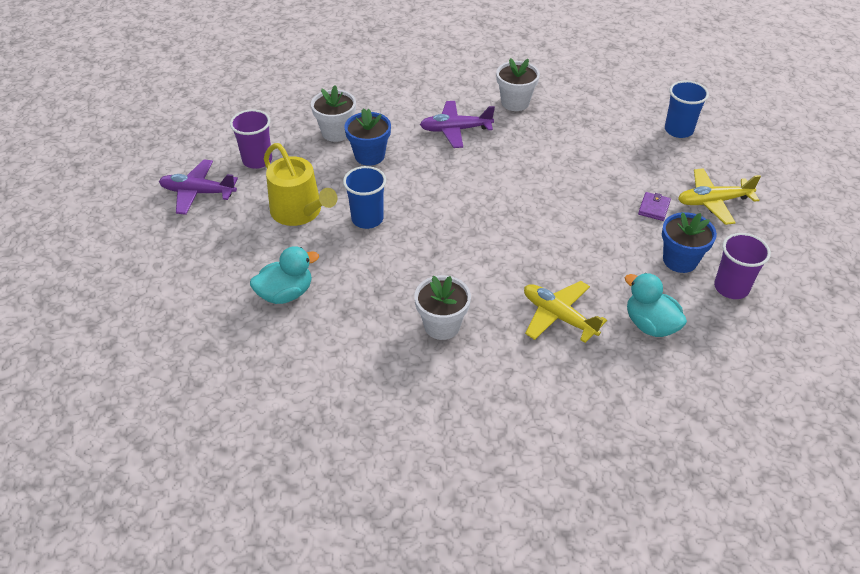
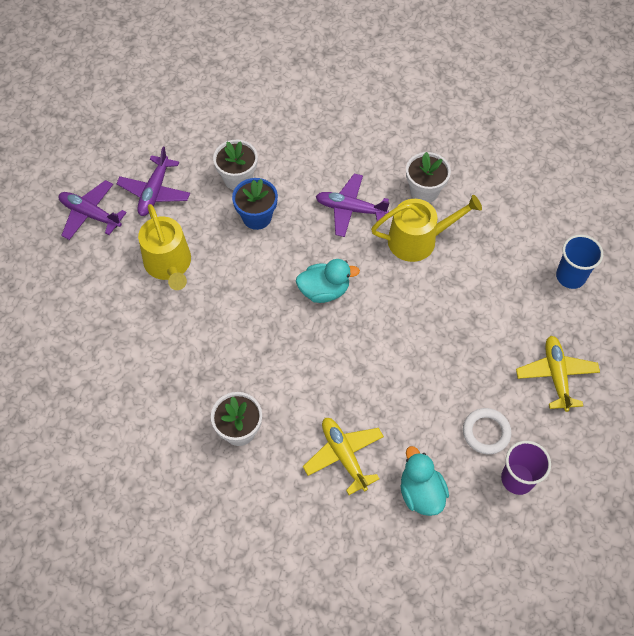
camera: 20 degrees right, 15 degrees up
(257, 160) = (154, 191): purple cup -> purple plane
(286, 294) = (123, 352): turquoise duck -> turquoise duck (324, 290)
(367, 219) = (224, 292): blue cup -> none
(530, 137) = (418, 240): none -> yellow watering can
(654, 208) = (494, 364): purple wallet -> none
(680, 260) = (486, 432): blue flower pot -> white ring
(713, 202) = (556, 375): yellow plane -> yellow plane turned 75 degrees clockwise

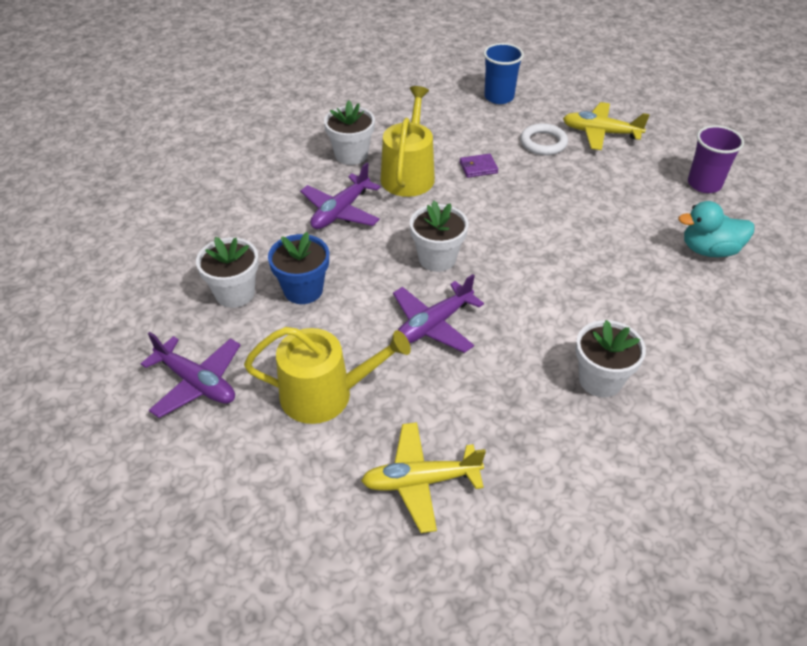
camera: 70 degrees left, 15 degrees down
(90, 214) = (185, 469): purple plane -> purple plane (433, 325)
(324, 290) = (437, 258): turquoise duck -> white flower pot
(344, 456) = (655, 296): yellow plane -> yellow plane (420, 481)
(452, 288) = (478, 167): none -> purple wallet
(486, 432) = (650, 189): white ring -> white ring (543, 143)

